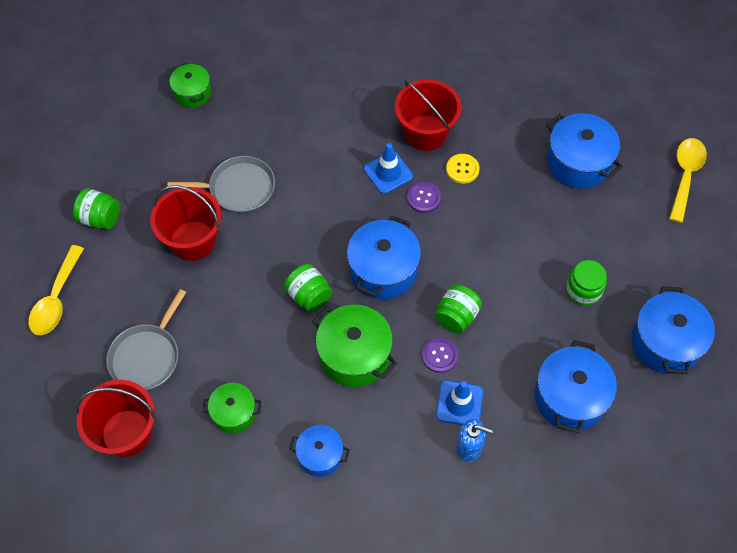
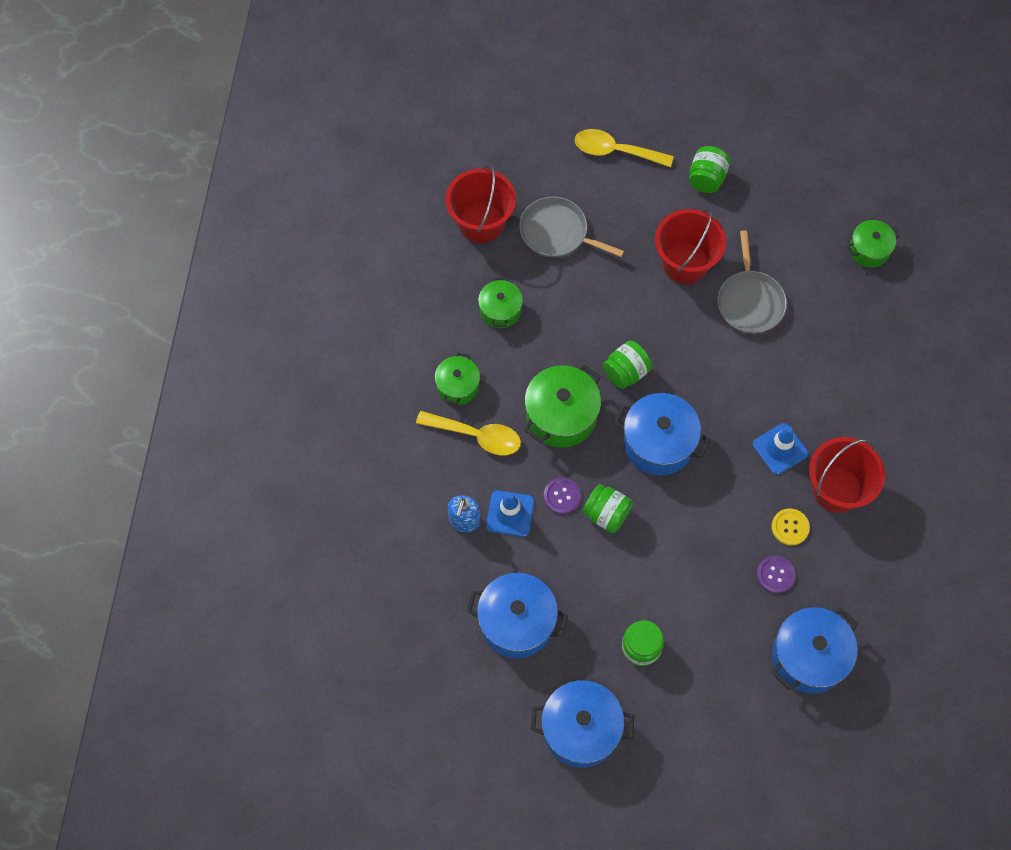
camera: 90 degrees right, 5 degrees up
(320, 455) = (457, 386): blue pot -> green pot
(423, 198) = (749, 485): purple button -> purple button (775, 575)
(685, 175) = (799, 781): yellow spoon -> yellow spoon (476, 436)

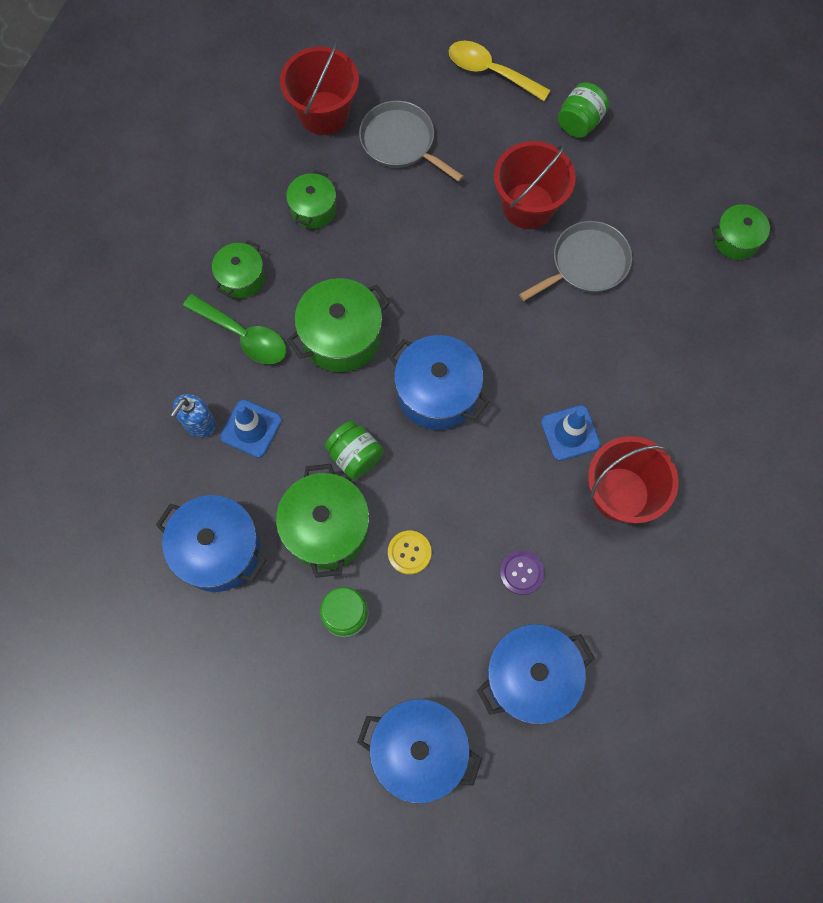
camera: 15 degrees right, 5 degrees up
(476, 436) = (243, 336): yellow spoon -> green spoon
(562, 496) = (313, 424): purple button -> none
(580, 729) = (248, 690): blue pot -> blue pot (419, 750)
(602, 580) = (326, 528): none -> green pot
(626, 372) = (426, 307): green jar -> none
(750, 301) = (586, 263): grey pan -> grey pan turned 135 degrees counterclockwise
(790, 527) = (554, 523): yellow button -> yellow button (409, 552)

